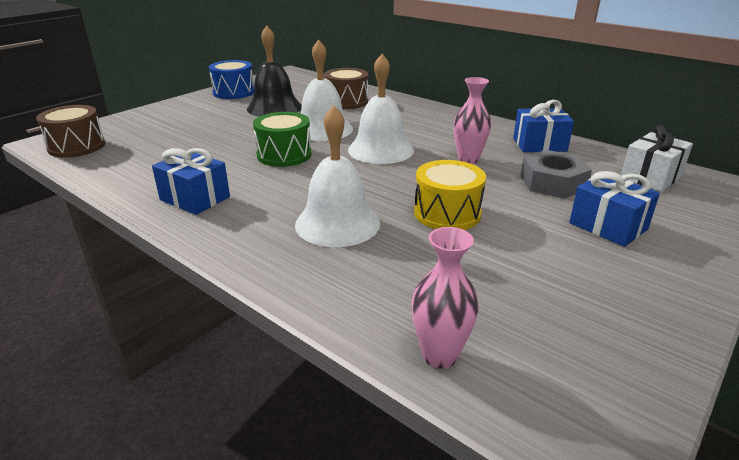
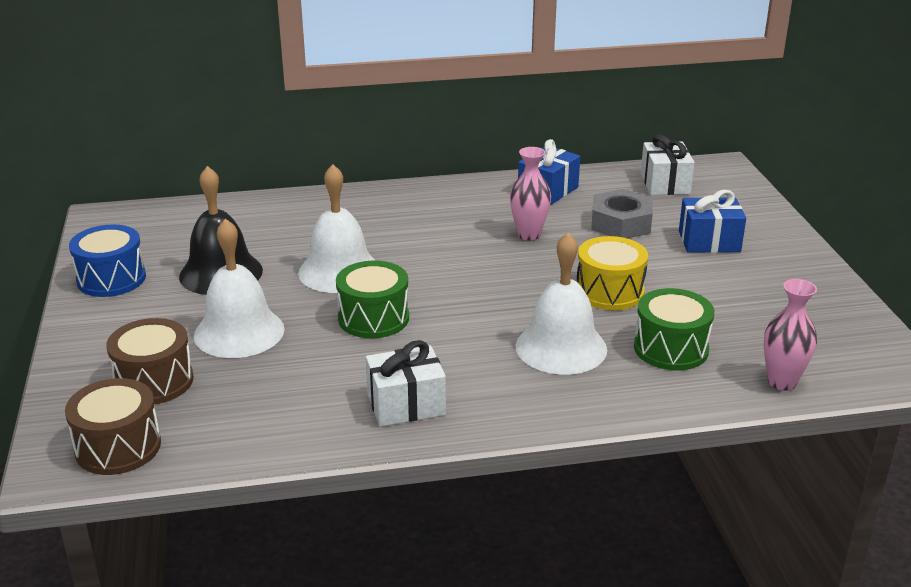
camera: 50 degrees left, 0 degrees up
(195, 198) = (406, 404): blue gift -> white gift
(346, 102) = (282, 225): brown drum -> brown drum (154, 381)
(380, 150) = (443, 264): white bell -> white bell (239, 332)
(406, 270) = (671, 348): none -> green drum

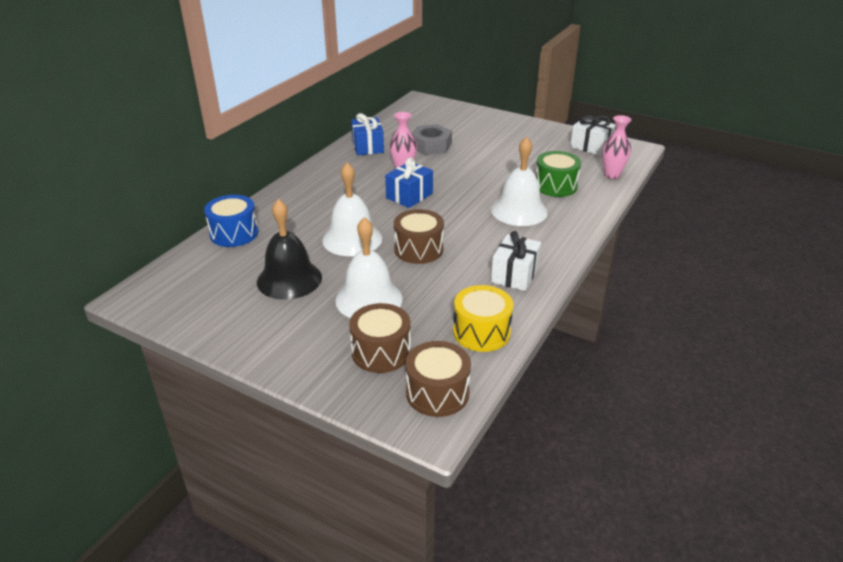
camera: 50 degrees left, 5 degrees up
(111, 279) = (227, 324): blue drum -> blue drum (234, 233)
(373, 318) = (418, 249): green drum -> brown drum
(609, 291) = (488, 177): yellow drum -> yellow drum (481, 332)
(665, 183) = (412, 119): white gift -> white gift (591, 146)
(709, 241) = (480, 135): blue gift -> blue gift (409, 196)

